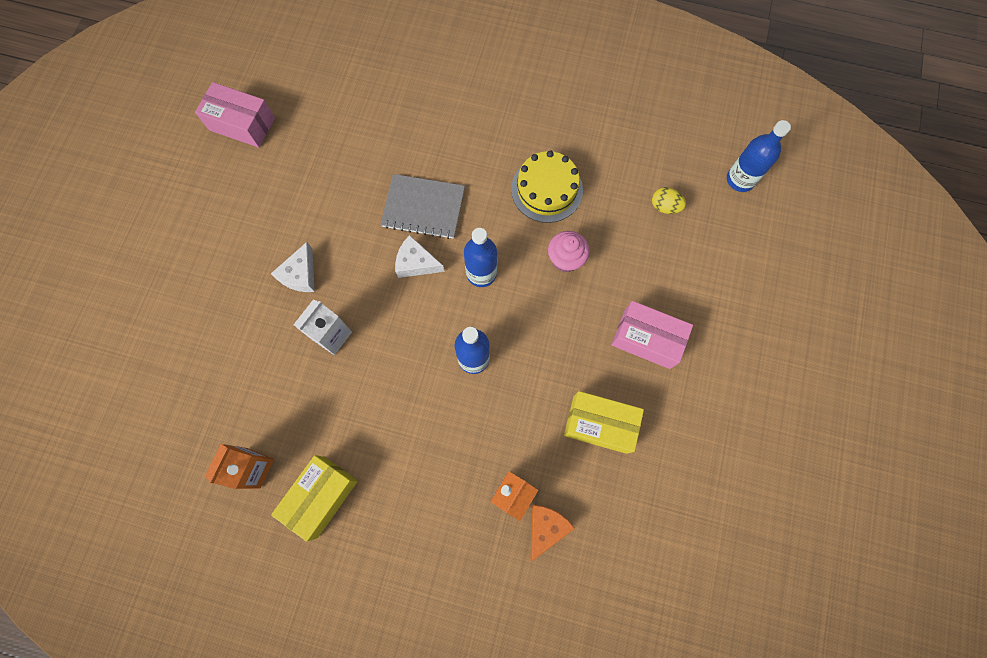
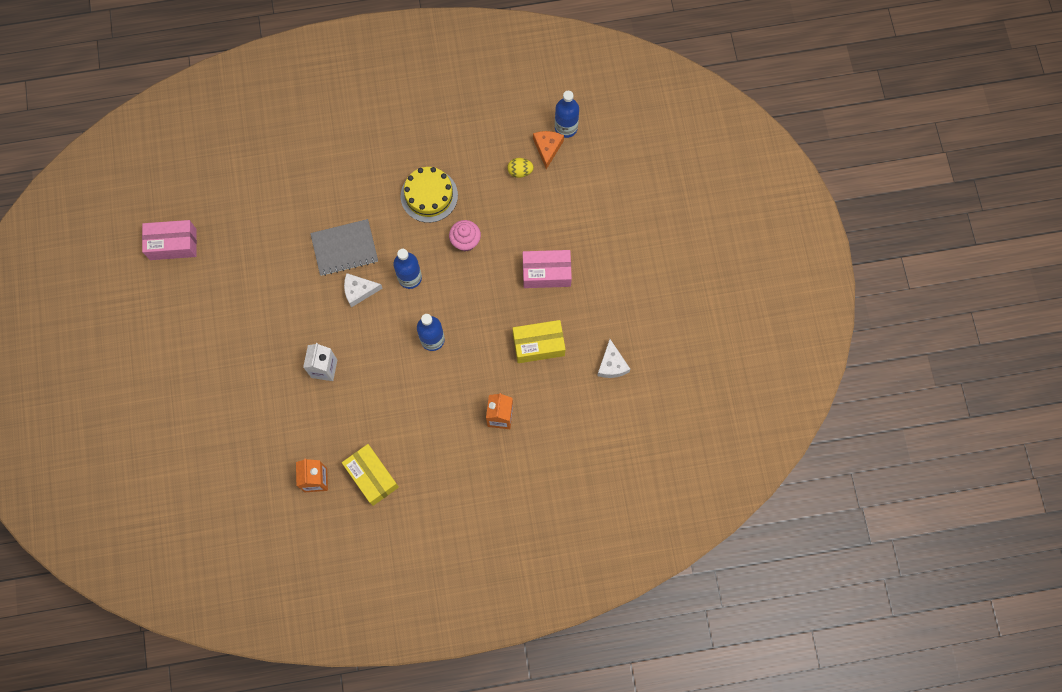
camera: 25 degrees left, 0 degrees up
(300, 275) = (278, 336): white cheese -> white cheese (612, 364)
(321, 497) = (372, 477): yellow box -> yellow box turned 45 degrees counterclockwise
(546, 527) = (531, 427): orange cheese -> orange cheese (547, 148)

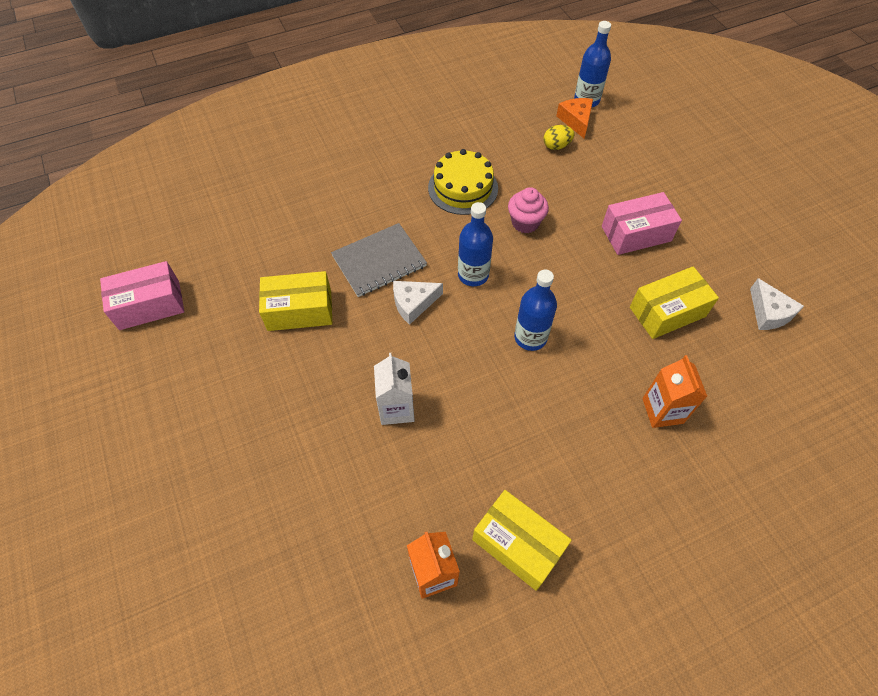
camera: 15 degrees left, 15 degrees down
(277, 276) = (299, 310): none -> yellow box

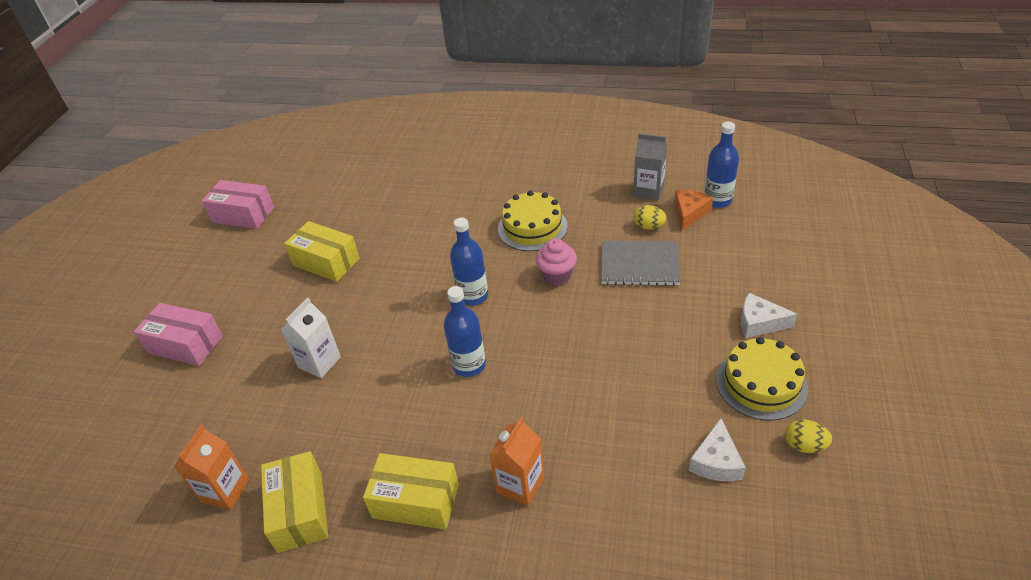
camera: 40 degrees right, 15 degrees down
(379, 261) = (413, 253): grey notebook -> grey notebook (639, 265)
(413, 303) = (407, 295): white cheese -> white cheese (759, 323)
(527, 113) = (648, 191): none -> grey carton
(636, 234) = (649, 329): pink box -> pink box (185, 344)
(667, 312) = (611, 407): yellow box -> yellow box (415, 501)
(745, 238) = (761, 384): none -> yellow cake
(808, 270) = (804, 445): none -> yellow egg

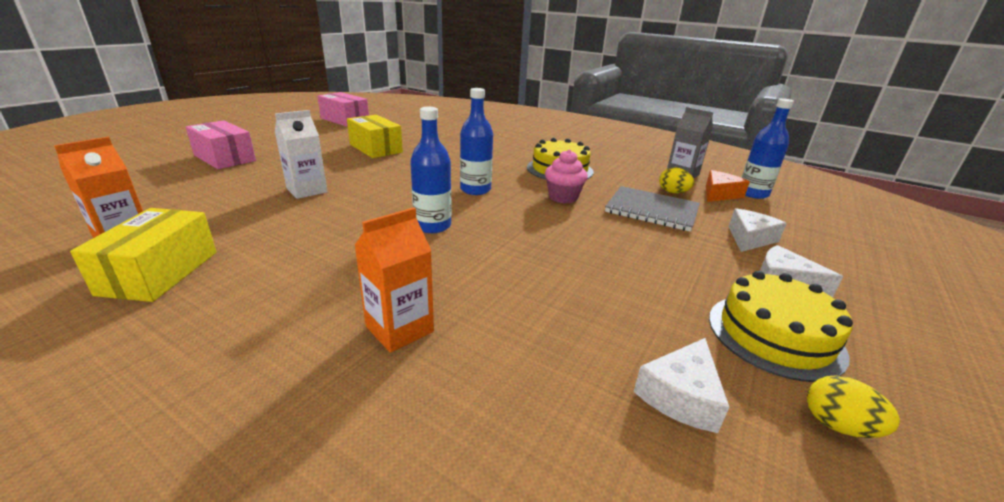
camera: 15 degrees right, 15 degrees down
(415, 501) = (274, 303): yellow box -> none
(726, 275) = (749, 238): none -> white cheese

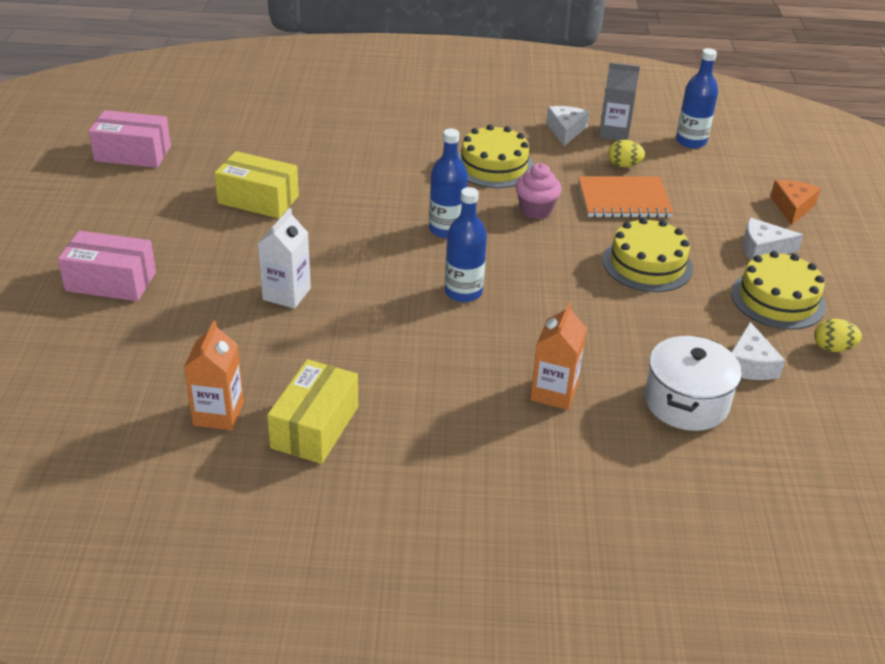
camera: 30 degrees left, 10 degrees up
(160, 272) = (315, 427): yellow box -> yellow box turned 45 degrees clockwise
(544, 407) = (686, 402): none -> white pot
(631, 257) = (647, 264): none -> yellow cake
(652, 210) = (624, 199): grey notebook -> orange notebook
(719, 194) = (664, 153): orange cheese -> orange cheese (792, 207)
(749, 238) = (718, 208): white cheese -> white cheese (565, 130)

